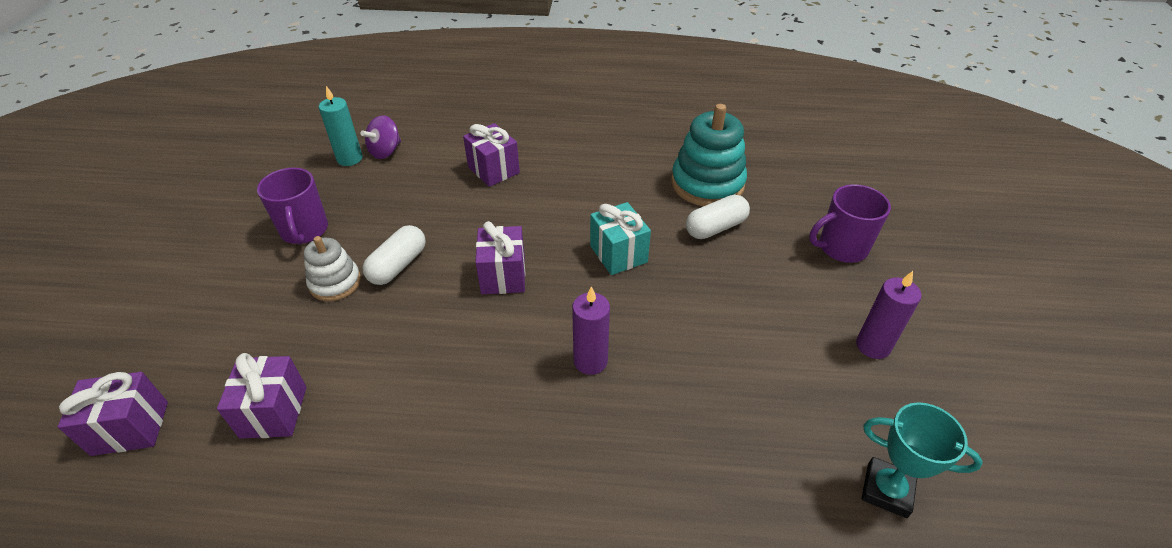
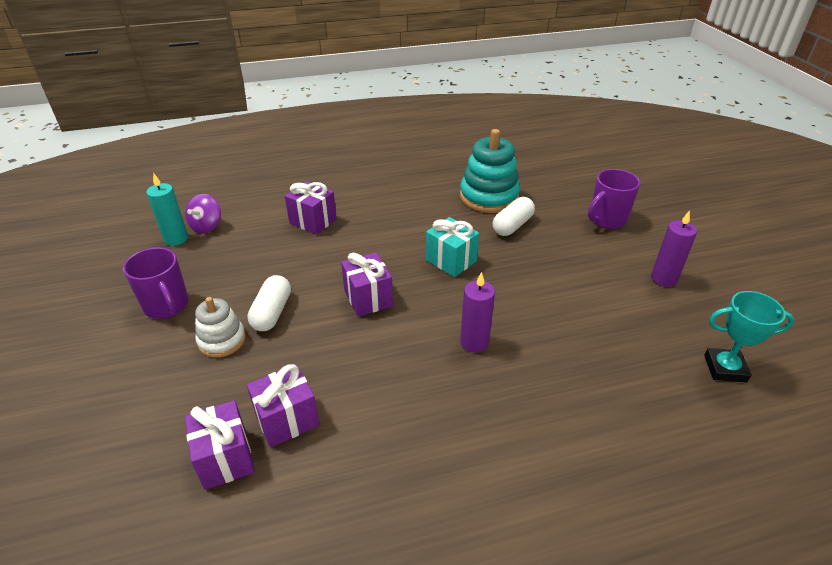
camera: 20 degrees left, 5 degrees down
(130, 428) = (86, 516): purple gift -> purple gift (287, 419)

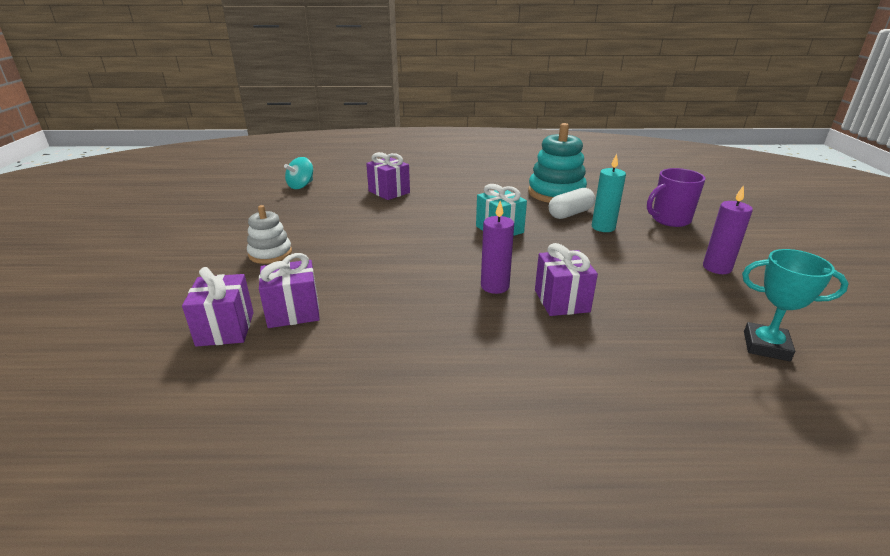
camera: 15 degrees right, 10 degrees down
(167, 306) = (240, 227): purple mug -> none
(176, 239) = (273, 190): turquoise candle -> turquoise candle (603, 227)
(207, 226) = (301, 186): purple spinning top -> turquoise spinning top
(272, 313) = (322, 242): white capsule -> none
(368, 298) = (410, 244): purple gift -> purple gift (561, 301)

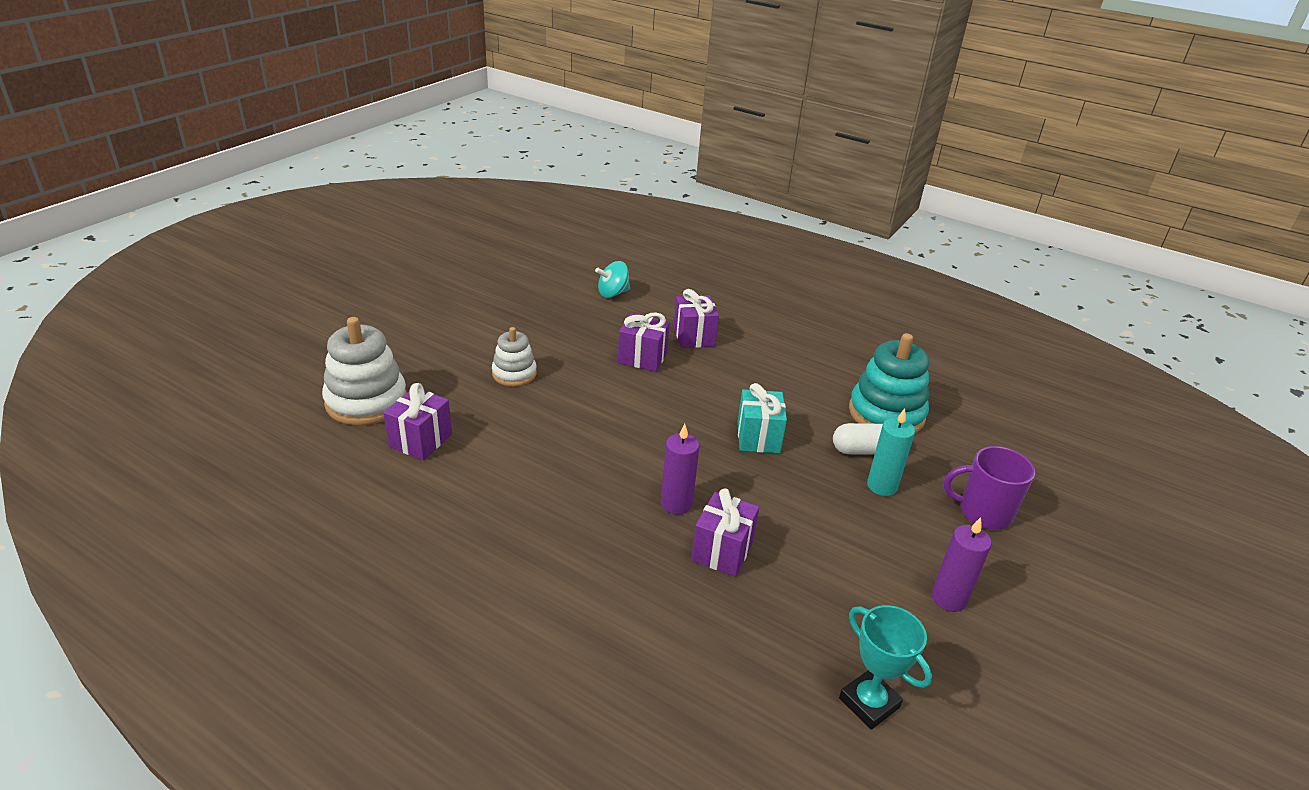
camera: 30 degrees right, 5 degrees up
(135, 320) = (366, 401): none -> white stacking toy
(293, 312) = (481, 448): purple gift -> purple gift (642, 358)

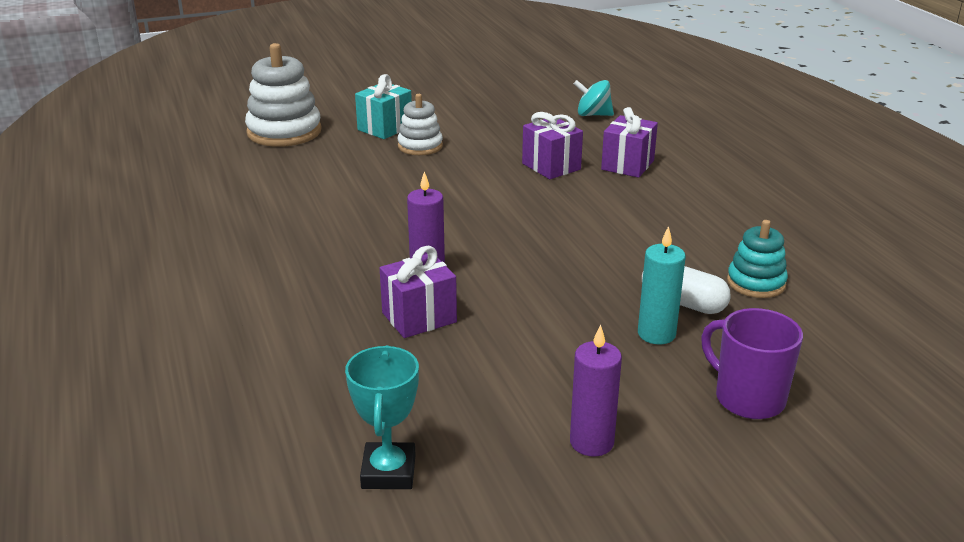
camera: 40 degrees right, 5 degrees down
(420, 440) = (288, 166): purple gift -> none
(758, 437) = (578, 255): turquoise gift -> turquoise gift (385, 128)
(886, 414) = (756, 283): turquoise stacking toy -> turquoise stacking toy, size x0.59

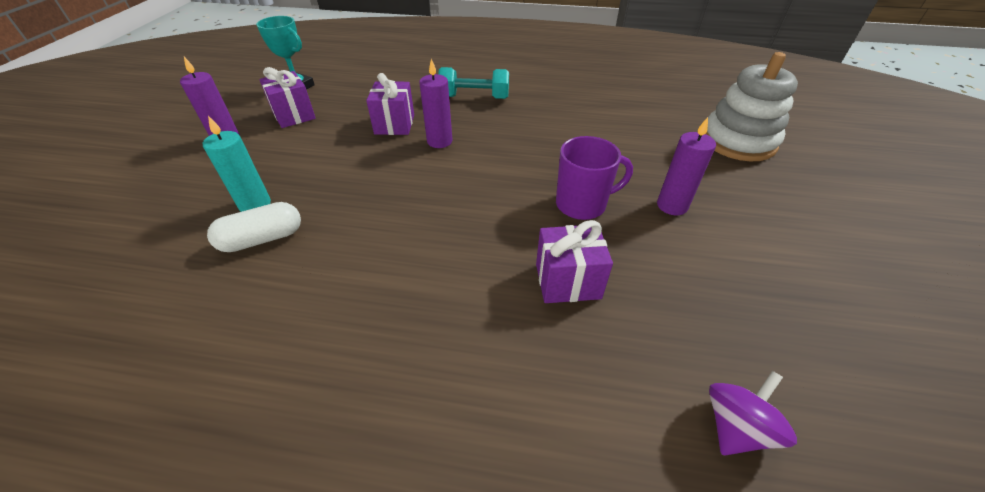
camera: 120 degrees right, 15 degrees up
(295, 285) = (474, 97): none -> turquoise dumbbell
(385, 128) = (732, 198): turquoise gift -> none
(420, 146) = (672, 206): white stacking toy -> purple candle
(593, 115) = (735, 427): turquoise spinning top -> purple spinning top
(627, 165) = (528, 359): purple gift -> purple gift (294, 115)
(747, 398) = (154, 209): purple mug -> purple mug (582, 204)
(756, 283) = (219, 305): turquoise stacking toy -> none

